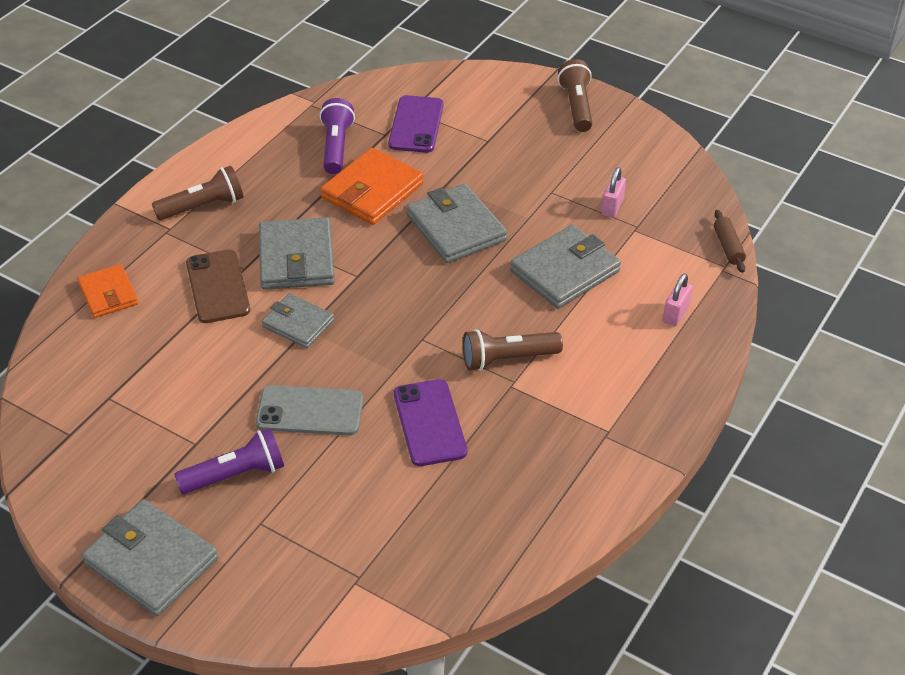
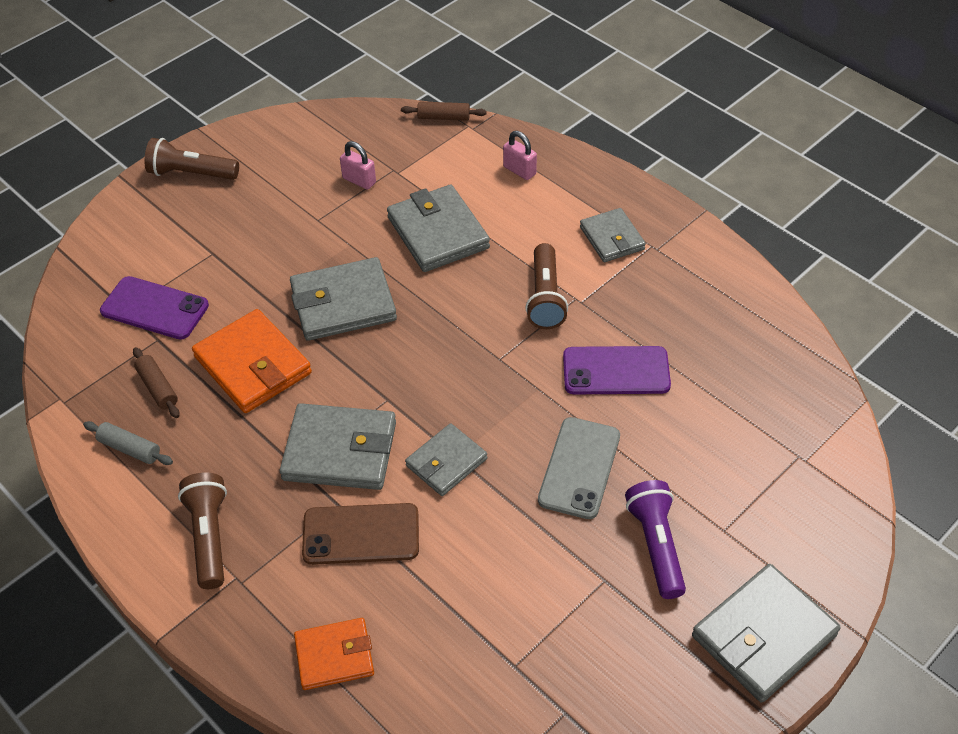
camera: 75 degrees left, 5 degrees up
(275, 147) = (130, 449): none -> grey rolling pin
(336, 146) = (157, 388): purple flashlight -> brown rolling pin
(606, 398) = (612, 238): none -> grey wallet

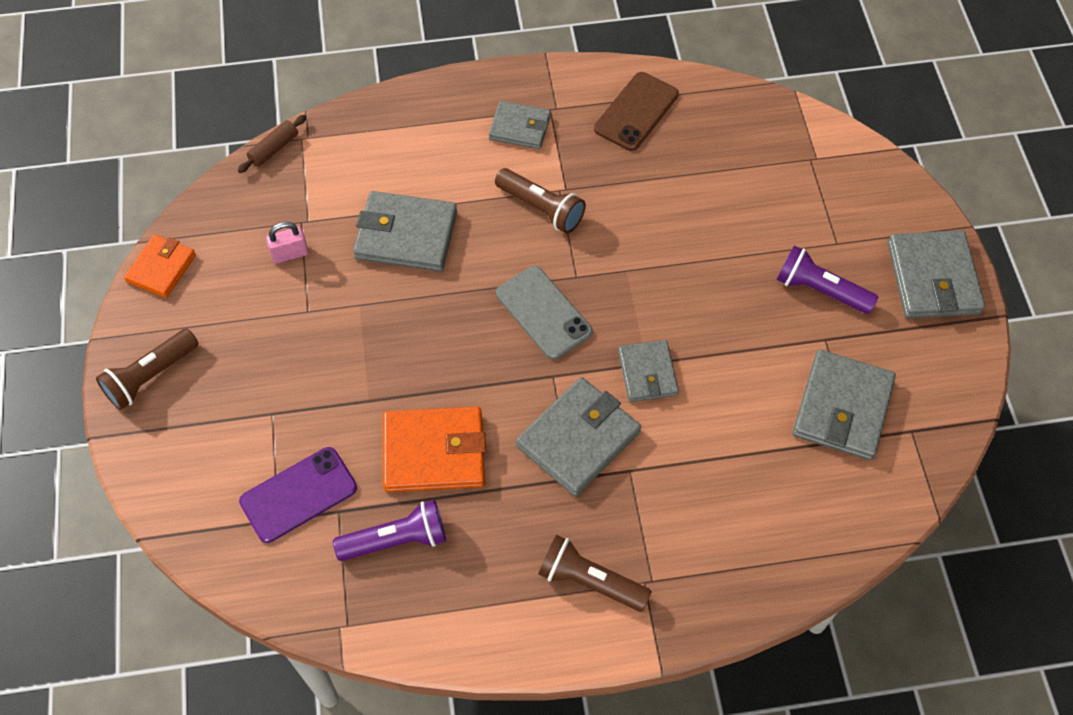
camera: 55 degrees left, 10 degrees up
(130, 449) = (447, 596): grey rolling pin -> none
(157, 388) = (396, 539): brown rolling pin -> purple flashlight
(334, 656) = (766, 551): orange wallet -> orange wallet (161, 268)
(343, 303) = (423, 348): grey wallet -> grey wallet (842, 408)
(361, 534) = (670, 470): brown phone -> brown phone (636, 112)
(519, 170) = (389, 138): pink padlock -> none
(579, 468) = (720, 292): grey phone -> grey phone (543, 313)
(616, 371) = (651, 212): purple phone -> none

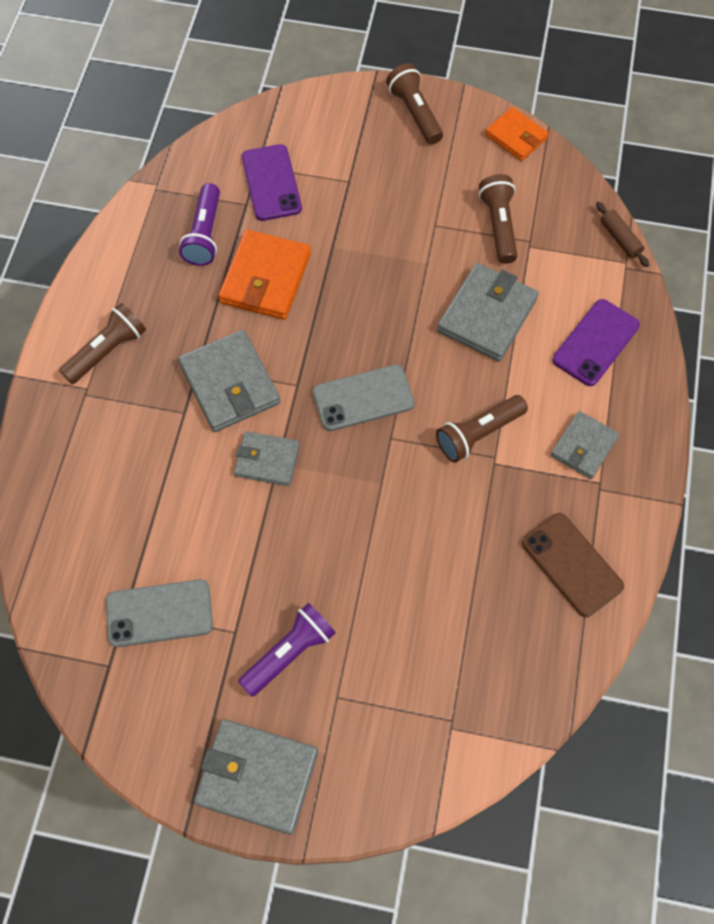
camera: 110 degrees right, 5 degrees up
(290, 254) = (498, 225): pink padlock -> brown flashlight
(405, 142) = (595, 342): none -> purple phone
(842, 408) = (159, 613): grey wallet -> grey phone

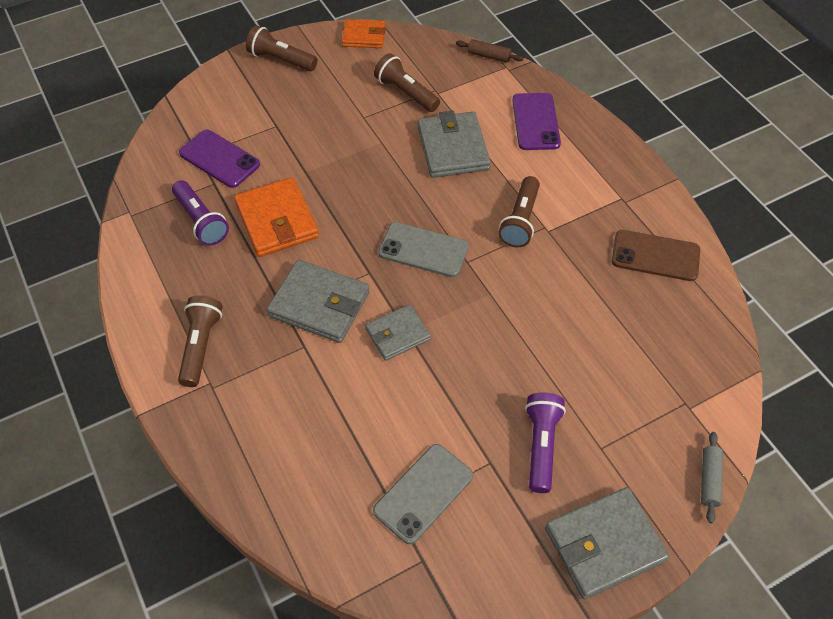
camera: 40 degrees left, 10 degrees down
(363, 398) = (423, 250): grey phone -> grey phone turned 75 degrees clockwise
(401, 802) = (709, 479): none -> grey rolling pin
(583, 447) = (591, 184): grey wallet -> none

